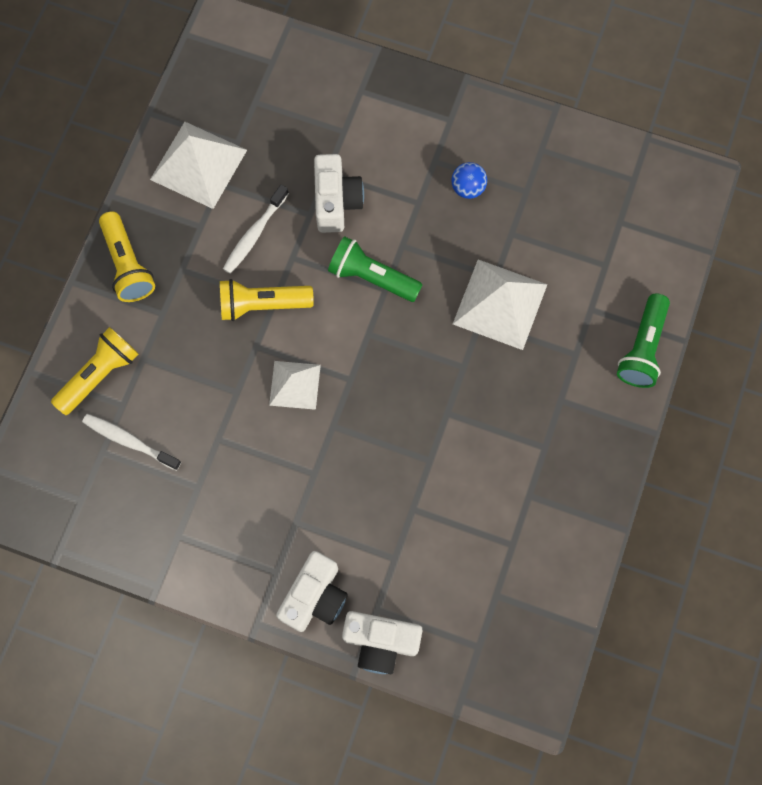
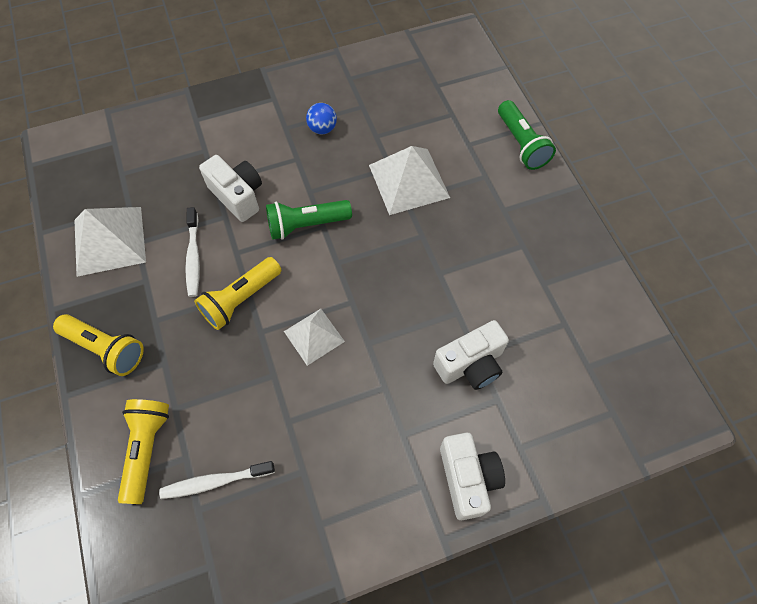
camera: 40 degrees left, 10 degrees down
(380, 642) = (545, 470): white camera -> white camera (470, 364)

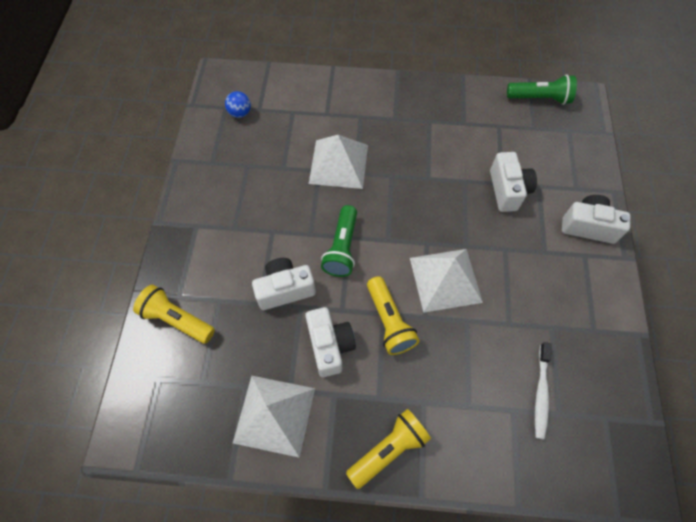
camera: 65 degrees left, 0 degrees up
(147, 449) = (496, 439): yellow flashlight -> yellow flashlight (177, 319)
(193, 257) = (330, 345): white toothbrush -> white camera
(314, 336) = (445, 280): white pyramid -> white pyramid, size x1.63
(322, 129) = (253, 201): blue ball -> blue ball (240, 113)
(521, 144) = (345, 84): green flashlight -> green flashlight (540, 98)

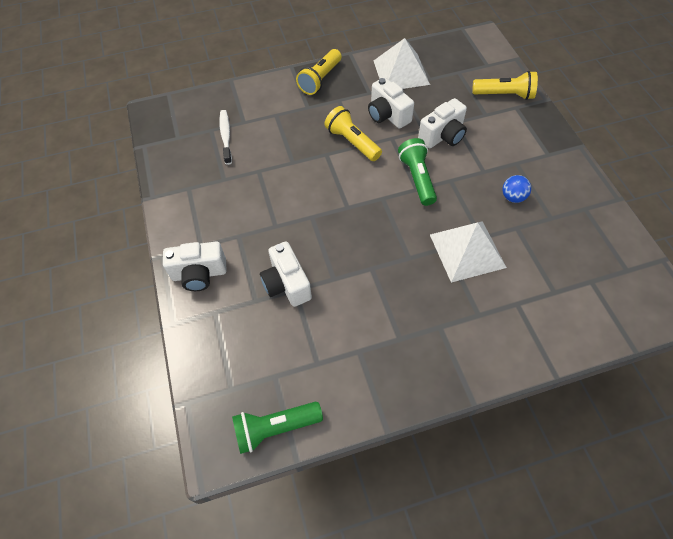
camera: 160 degrees right, 5 degrees down
(240, 113) = (606, 269): blue ball -> blue ball (513, 197)
(445, 280) = (320, 184): white pyramid -> none

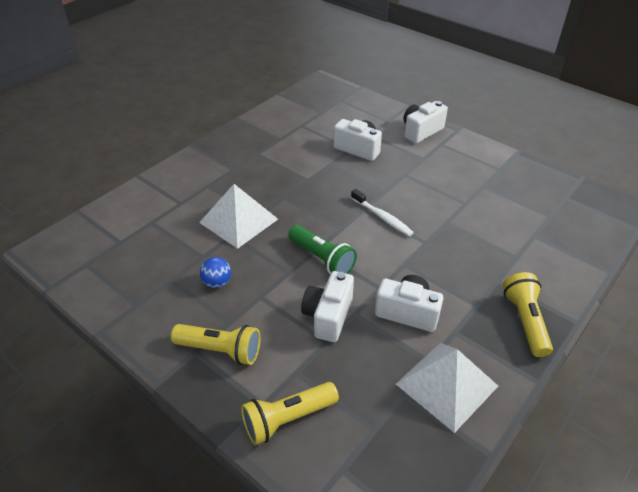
camera: 145 degrees right, 15 degrees down
(226, 136) = (529, 216): white toothbrush -> white toothbrush (382, 217)
(275, 428) = (300, 98): green flashlight -> none
(352, 142) = (414, 265): yellow flashlight -> yellow flashlight (220, 350)

